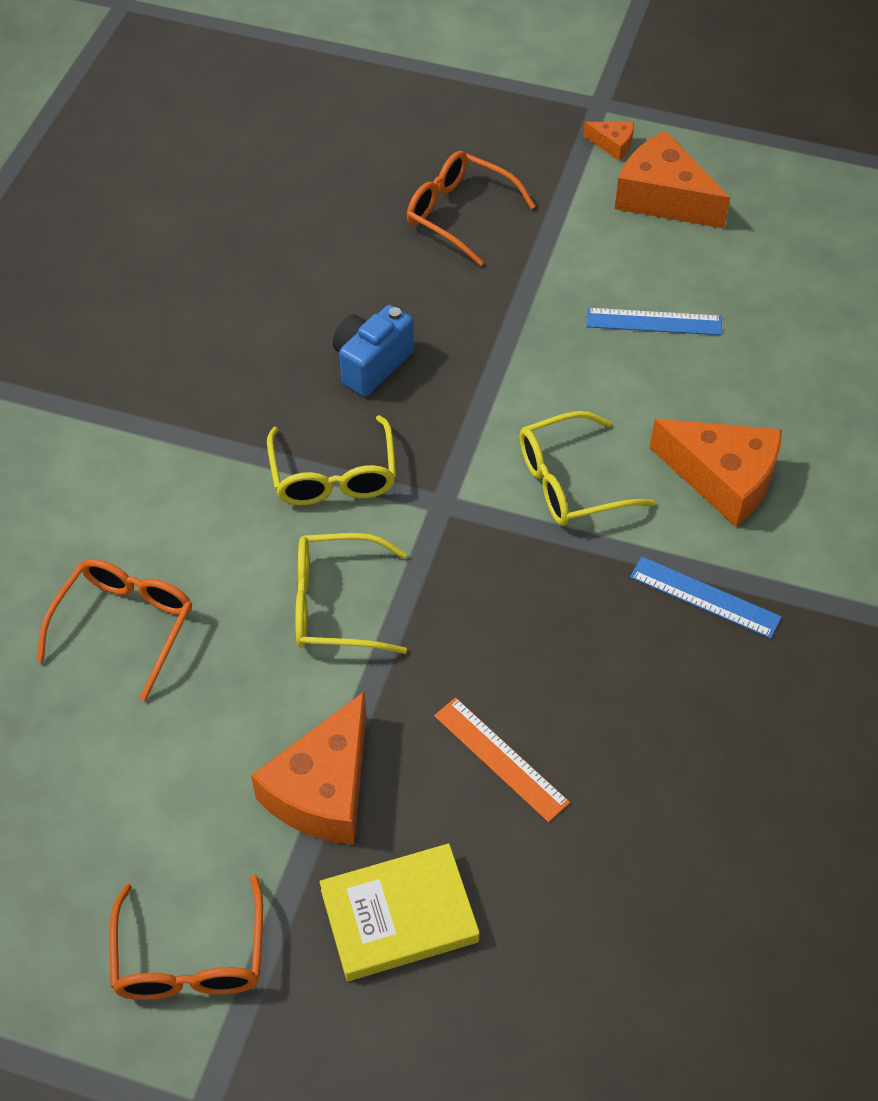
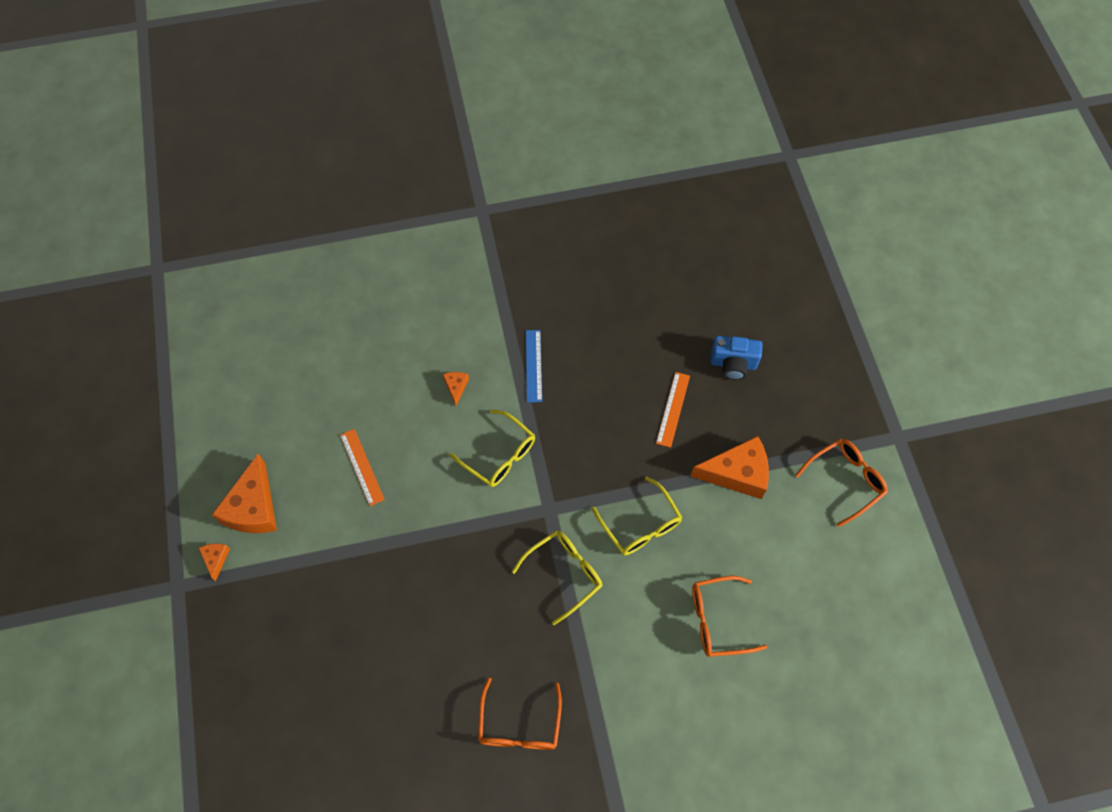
camera: 120 degrees left, 10 degrees up
(371, 364) = (475, 600): blue camera -> blue camera (733, 364)
(399, 916) = (770, 411): yellow book -> none
(459, 214) = (325, 619): orange glasses -> orange glasses (519, 725)
(654, 322) = (362, 467): blue ruler -> orange ruler
(723, 479) = (456, 387): orange cheese -> orange cheese, size x0.46

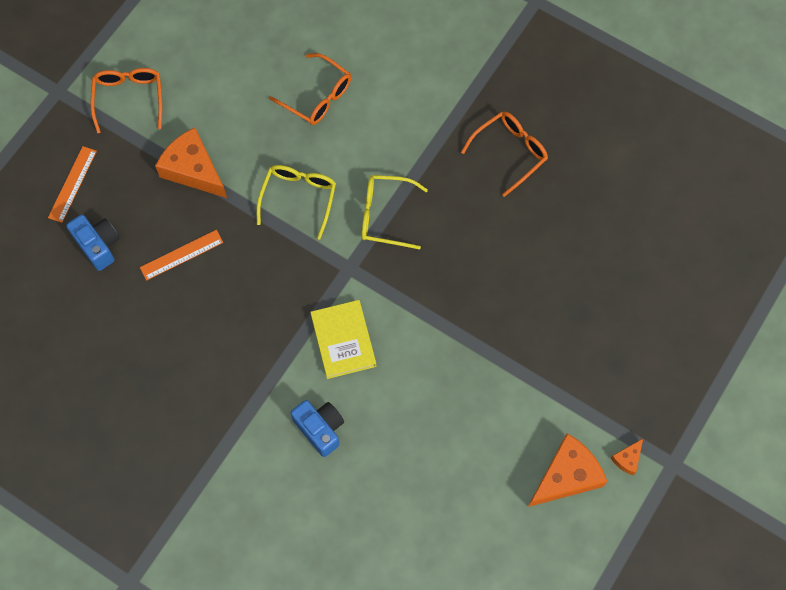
camera: 135 degrees left, 5 degrees up
(362, 467) = (454, 431): orange ruler -> orange ruler (72, 184)
(456, 387) = (320, 429): orange cheese -> blue camera
(499, 455) = (343, 340): yellow glasses -> yellow book
(533, 365) = (243, 389): blue ruler -> none
(846, 480) = (129, 98): orange glasses -> orange glasses turned 75 degrees clockwise

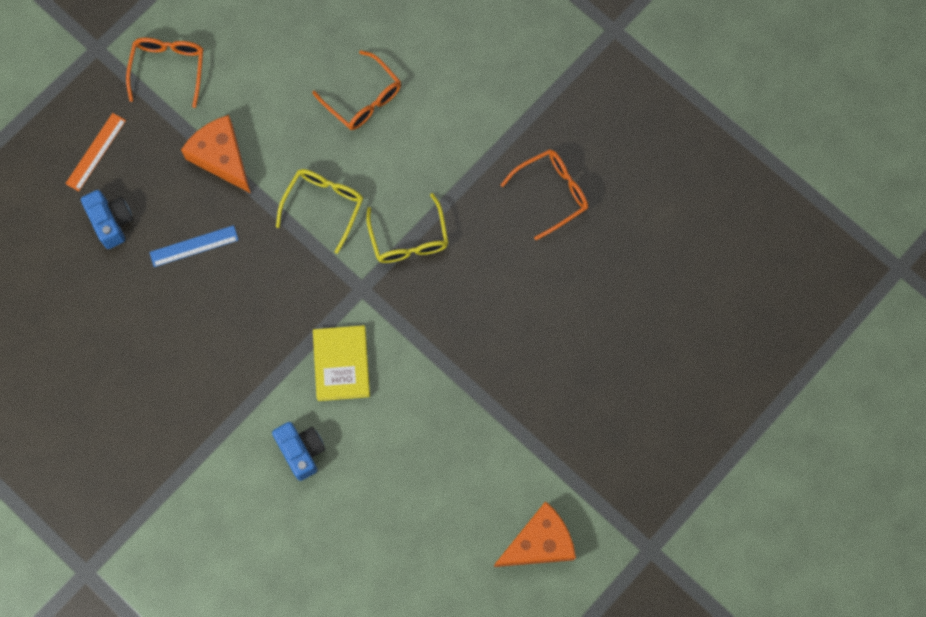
camera: 10 degrees right, 5 degrees up
(181, 255) = (194, 246): orange ruler -> blue ruler
(385, 215) = (409, 239): yellow glasses -> yellow glasses turned 120 degrees counterclockwise
(627, 459) = (604, 536): orange cheese -> none

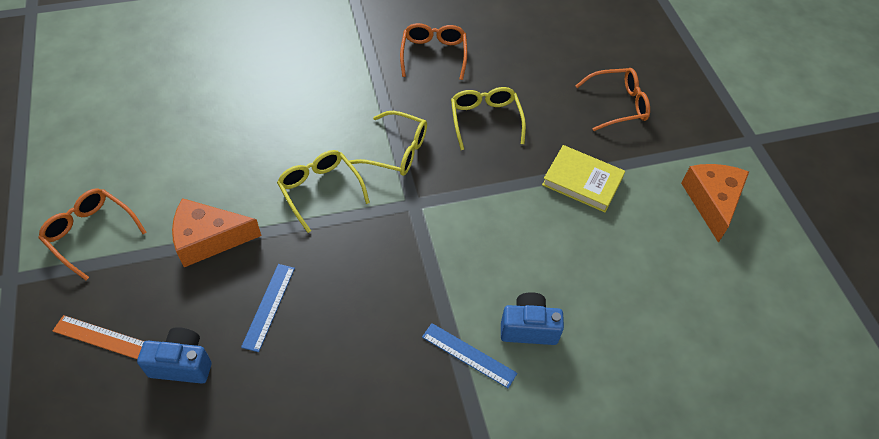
camera: 60 degrees left, 20 degrees down
(96, 152) = (102, 338): orange ruler -> orange ruler turned 45 degrees counterclockwise
(248, 419) = (469, 355): none -> blue ruler
(341, 364) = (469, 253): yellow book -> yellow book (582, 181)
(363, 99) = (257, 119): orange glasses -> orange glasses (618, 105)
(500, 290) = (485, 120): none -> yellow glasses

